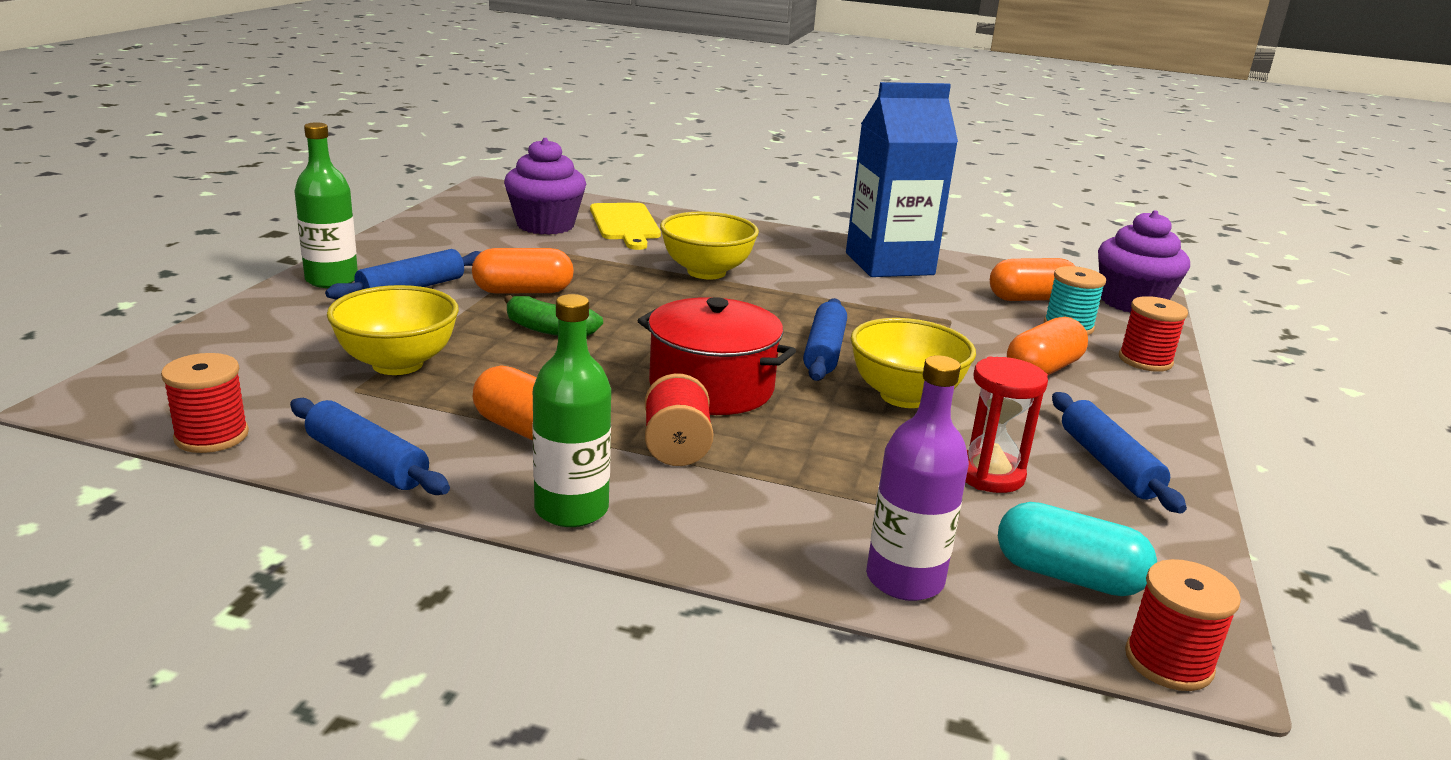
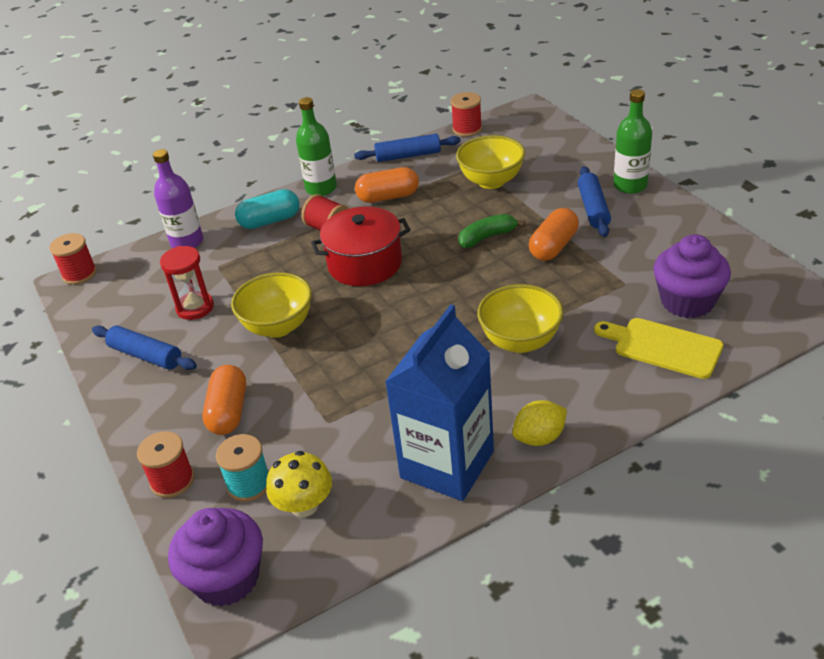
camera: 140 degrees right, 15 degrees up
(802, 242) = (539, 437): none -> yellow lemon
(824, 351) = (354, 327): blue rolling pin -> none
(1030, 299) = (304, 505): orange capsule -> yellow mushroom
(1068, 576) = (131, 282): turquoise capsule -> turquoise capsule (270, 221)

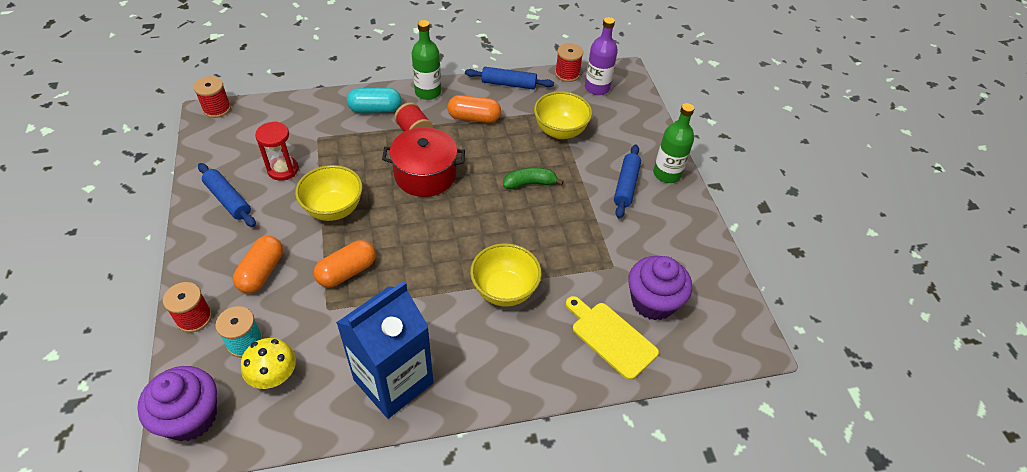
camera: 10 degrees right, 10 degrees up
(187, 242) = (306, 107): purple bottle -> purple bottle (597, 88)
(539, 437) = (473, 384): yellow lemon -> none
(553, 246) = (576, 211): orange capsule -> orange capsule (347, 272)

